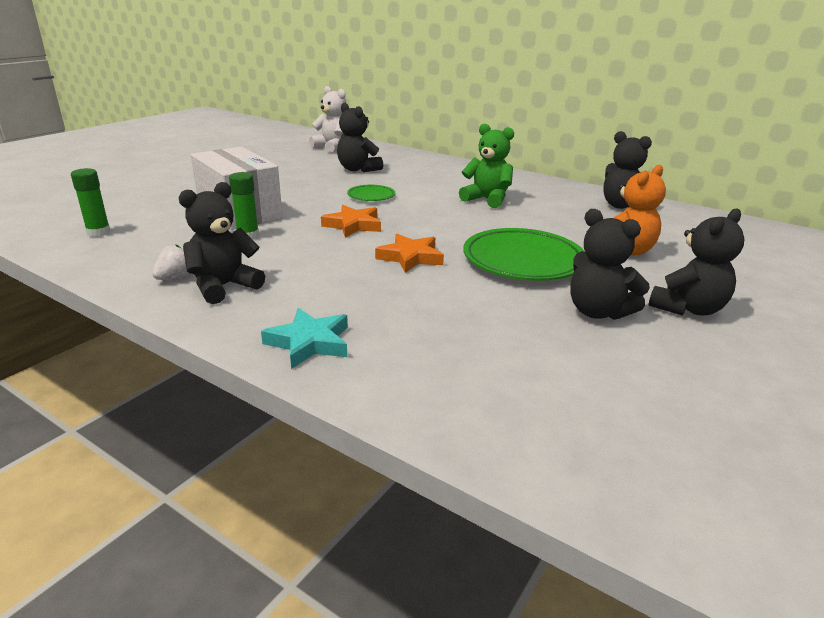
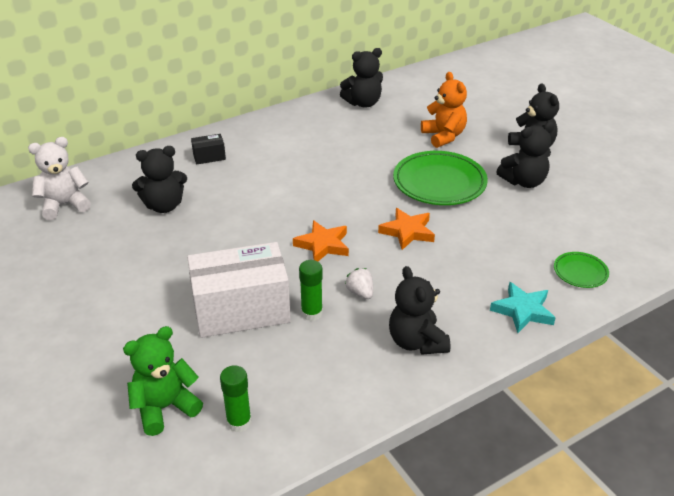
camera: 65 degrees left, 10 degrees up
(175, 278) = (385, 370): white strawberry -> white strawberry (360, 293)
(371, 196) = (254, 217): green plate -> green plate (580, 272)
(441, 170) = (209, 157): none -> black box
(487, 199) = (308, 158): green teddy bear -> green teddy bear (165, 407)

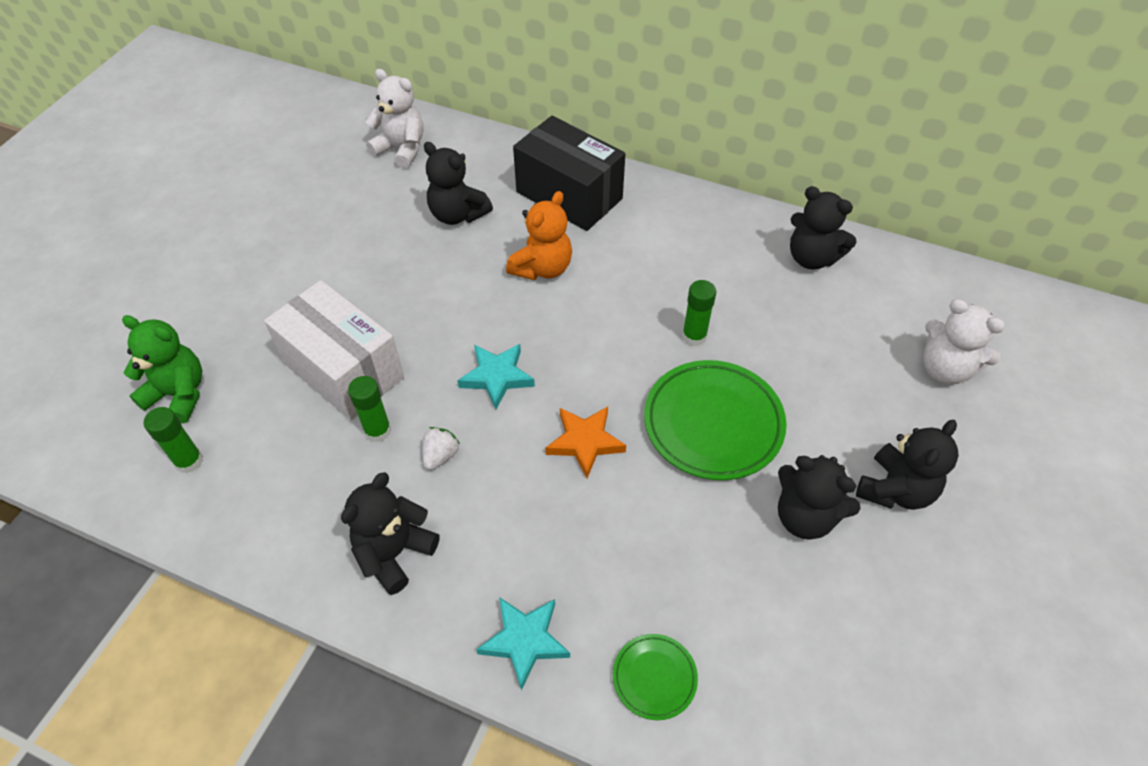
camera: 55 degrees right, 15 degrees up
(209, 157) = (569, 195): black box -> black box, size x2.36
(323, 245) = (497, 377): orange star -> turquoise star
(373, 162) = (694, 336): none -> green glue stick
(443, 136) = (823, 375): orange teddy bear -> orange teddy bear (542, 268)
(475, 102) = (945, 369): none -> white teddy bear

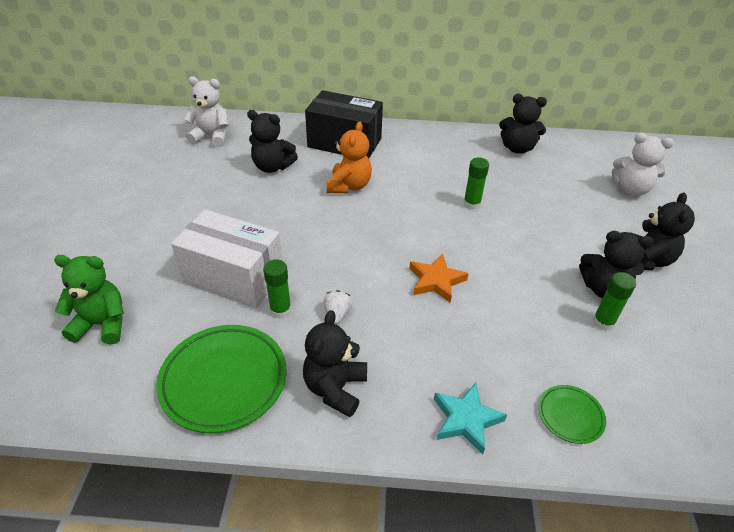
camera: 20 degrees left, 10 degrees down
(189, 461) = (132, 369): green glue stick -> green glue stick (603, 322)
(497, 377) = (352, 256): turquoise star -> none
(713, 423) = (513, 250): green plate -> green plate (224, 380)

